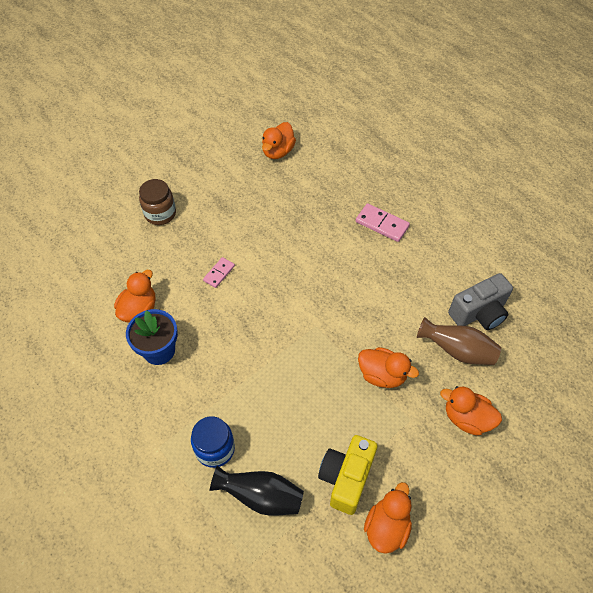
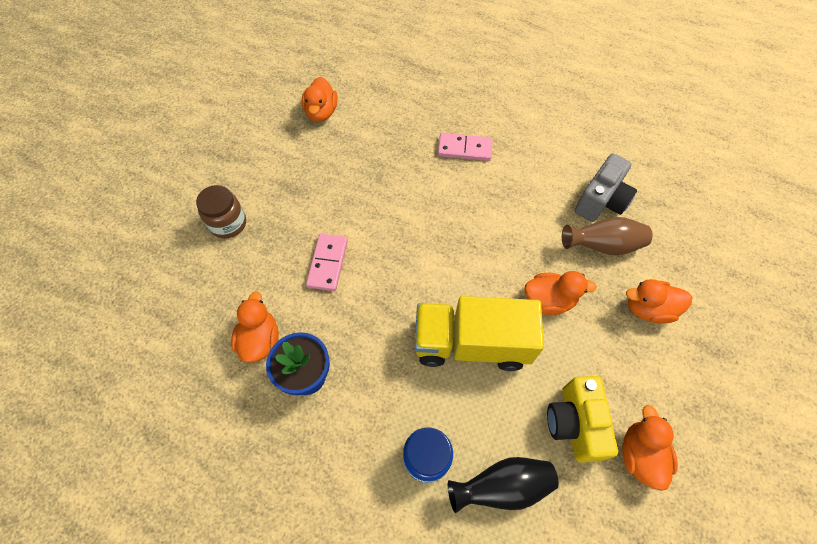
camera: 25 degrees left, 5 degrees up
(219, 273) = (328, 263): pink domino -> pink domino, size x1.59
(297, 381) = (471, 343): none -> yellow truck

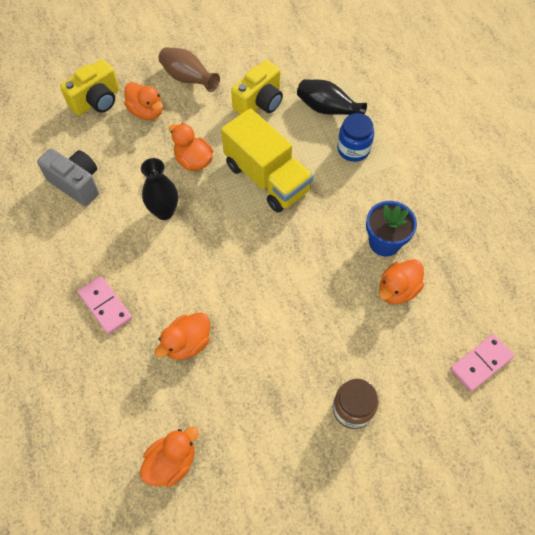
camera: 135 degrees left, 0 degrees up
(328, 263) = (304, 304): pink domino -> pink domino (481, 363)
(512, 238) = (164, 211): none -> black vase
(601, 201) = (76, 183): grey camera -> grey camera turned 45 degrees clockwise
(603, 245) = (118, 160): brown vase -> brown vase (188, 79)
(639, 455) = (245, 69): orange duck -> orange duck (187, 343)
(697, 278) = (97, 101): none -> yellow camera

